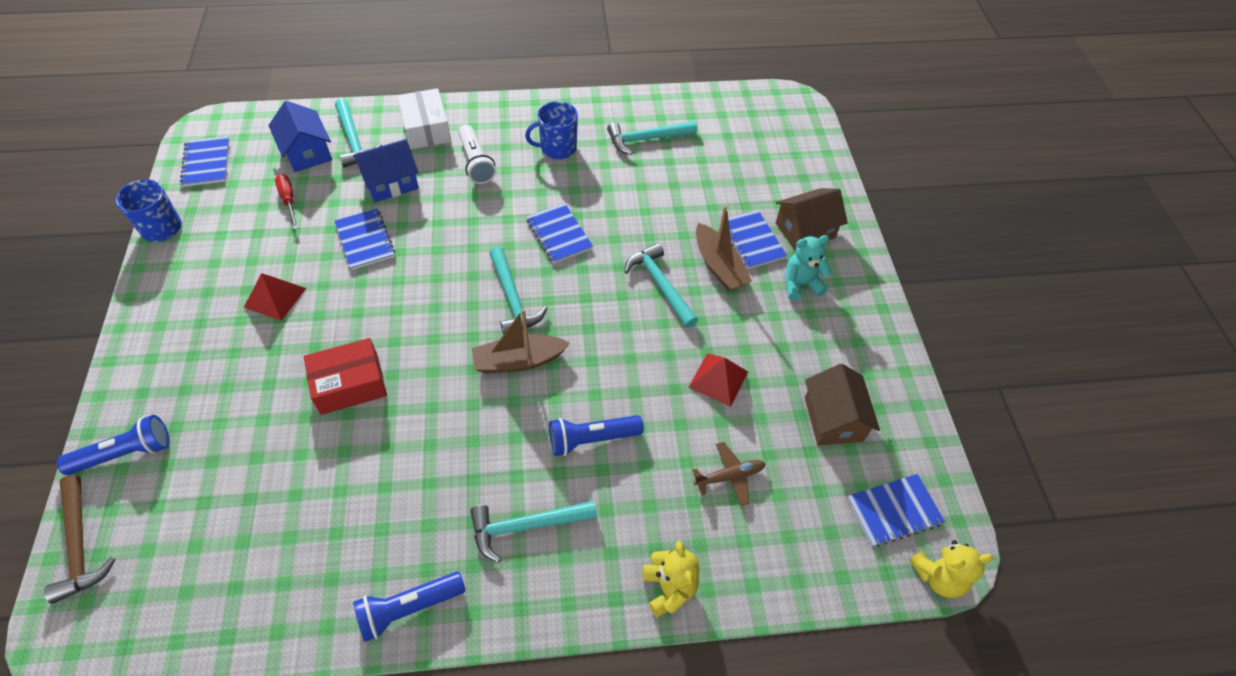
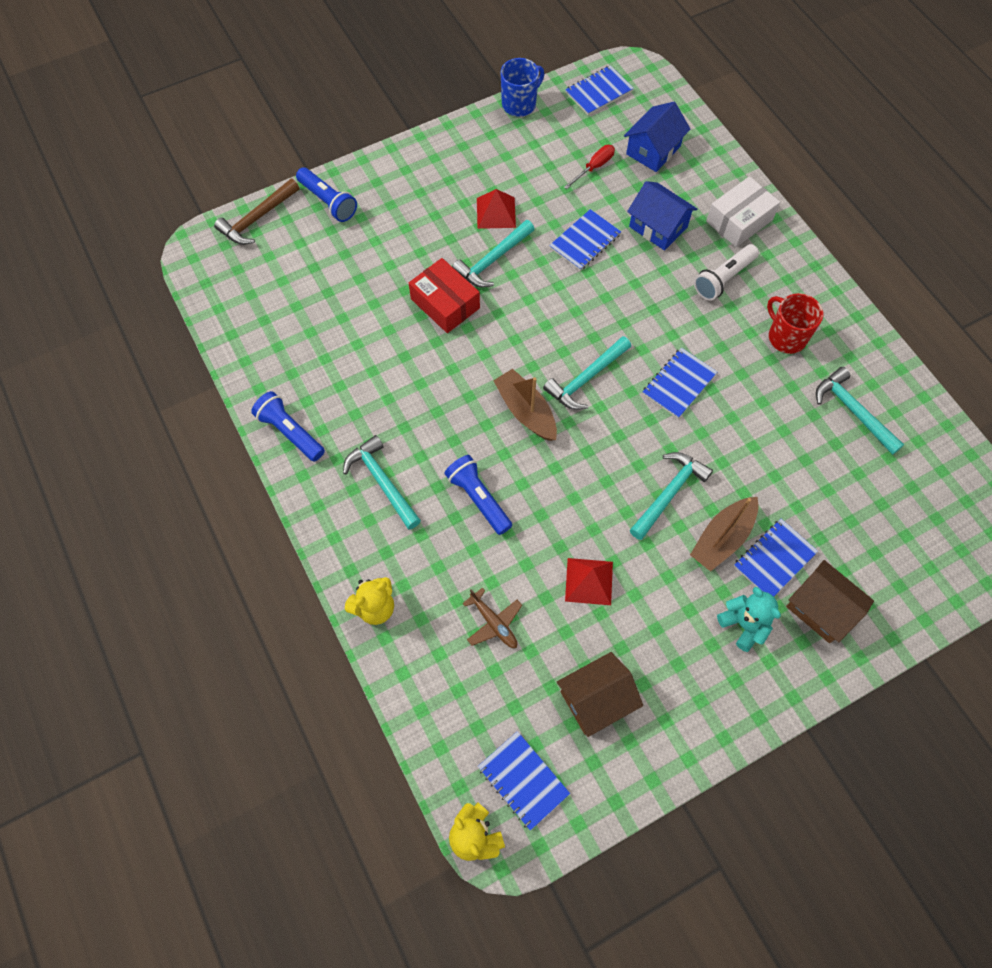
camera: 70 degrees right, 10 degrees up
(353, 141) = (688, 175): turquoise hammer -> turquoise hammer (492, 260)
(557, 148) = (786, 337): blue mug -> red mug

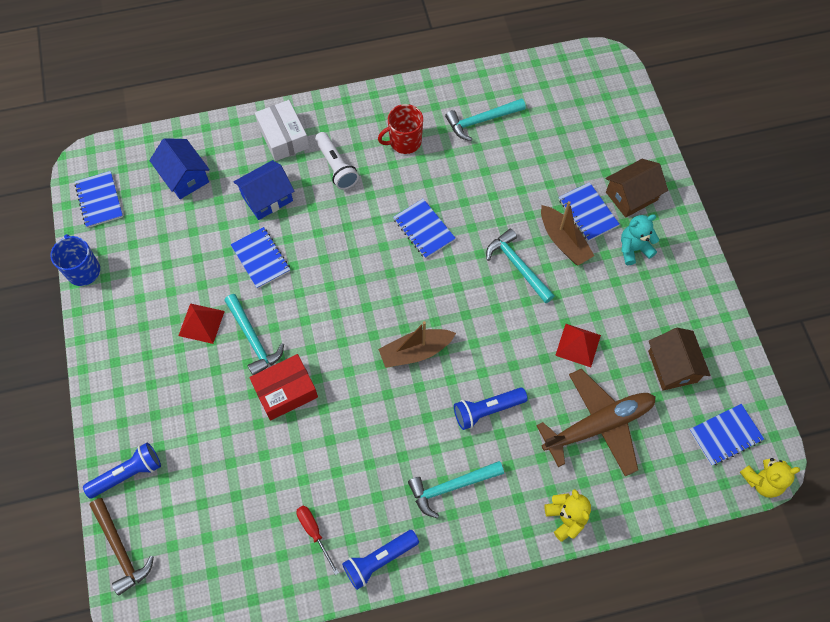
camera: 75 degrees left, 0 degrees up
(493, 623) = (598, 425): brown plane -> brown plane, size x2.15
(586, 379) = (398, 297): turquoise hammer -> none
(594, 167) = (184, 229): red screwdriver -> red screwdriver (314, 533)

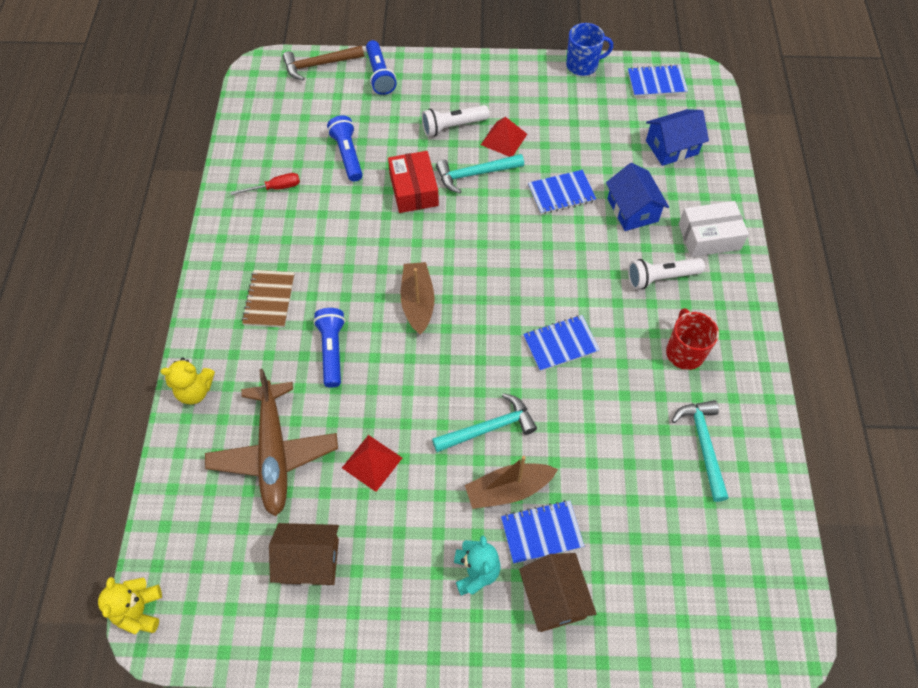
camera: 105 degrees right, 5 degrees down
(193, 376) = (453, 126): none -> white flashlight
(379, 560) = (230, 229): blue flashlight -> blue flashlight (347, 155)
(451, 487) = (269, 300): turquoise hammer -> brown notebook
(725, 435) = (207, 590): blue notebook -> none

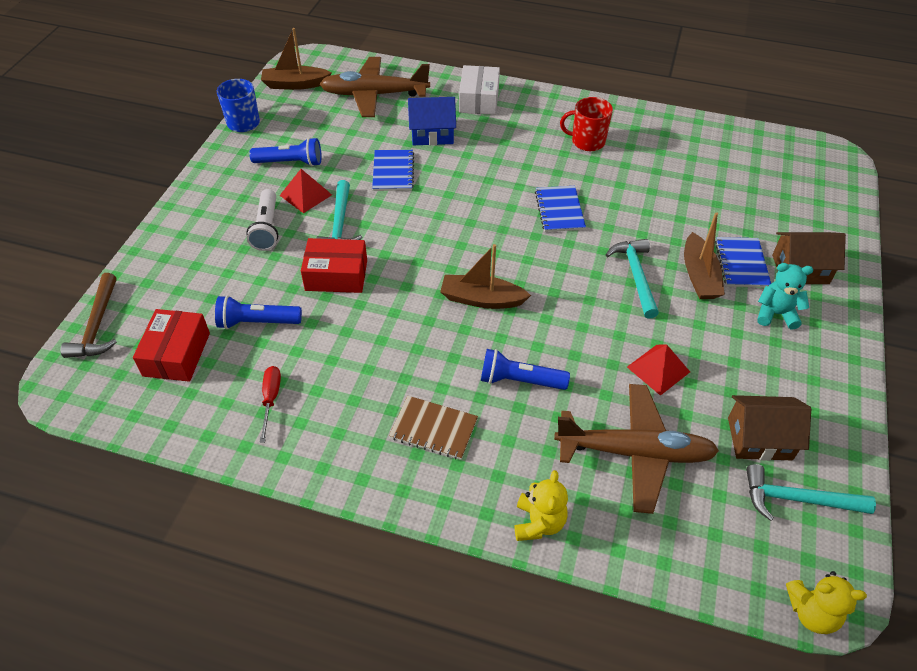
camera: 75 degrees left, 10 degrees down
(304, 118) = (176, 354): none -> red box
(309, 561) = (759, 438): brown house -> brown house turned 75 degrees clockwise
(379, 75) = (153, 273): blue flashlight -> blue flashlight (290, 162)
(656, 82) = (295, 84): blue notebook -> brown boat
(661, 277) = (510, 135): white flashlight -> none
(671, 147) = (374, 95): blue house -> brown plane
(703, 445) = (673, 153): turquoise hammer -> turquoise hammer (797, 499)

